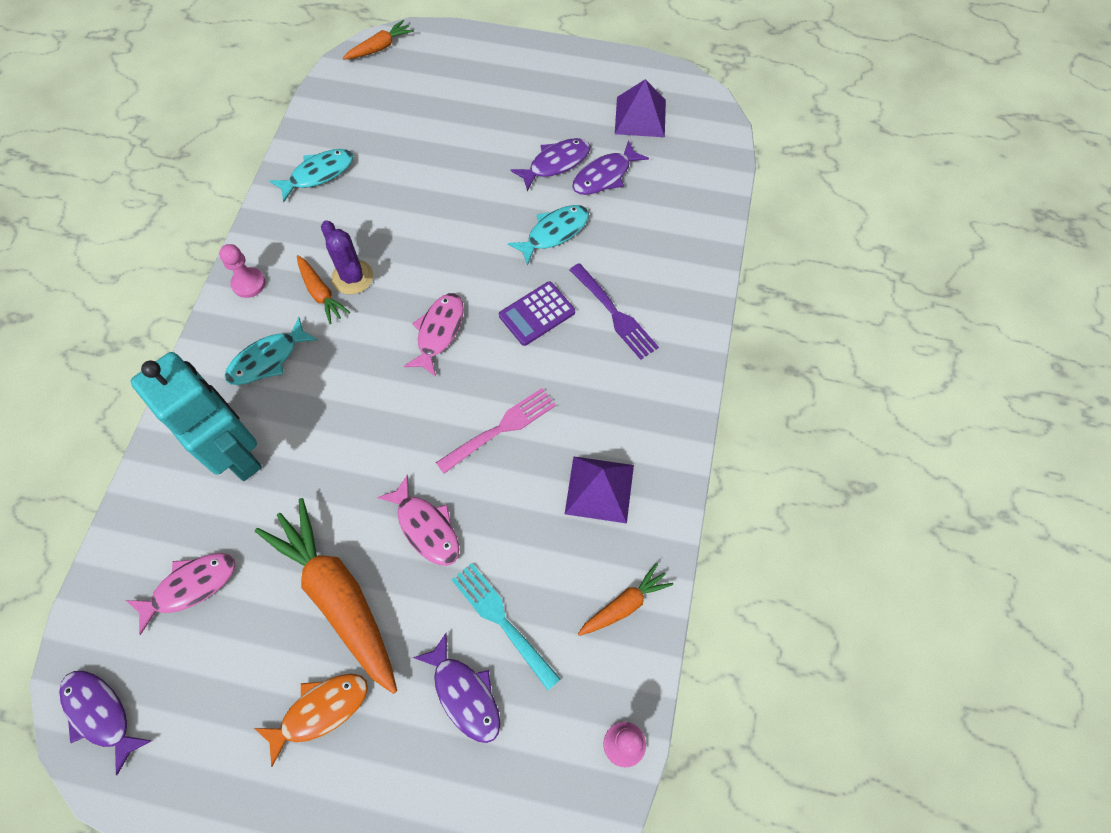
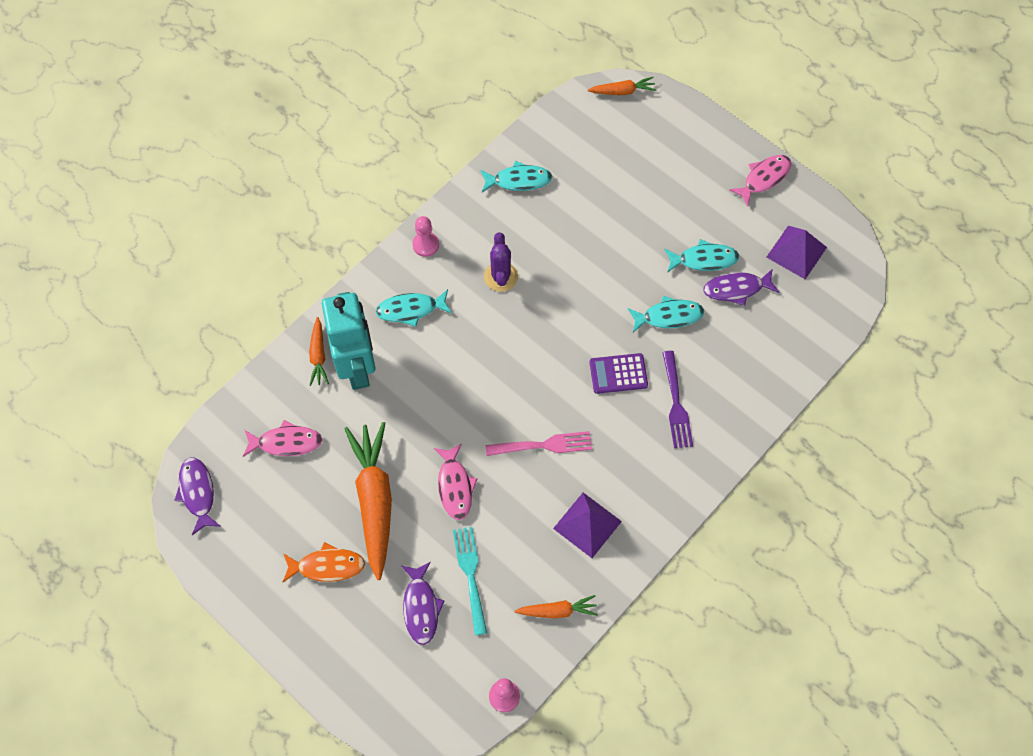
camera: 30 degrees right, 0 degrees up
(320, 293) = (472, 278): orange carrot -> orange carrot (318, 355)
(439, 332) = (539, 351): pink fish -> pink fish (764, 178)
(556, 163) = (704, 259): purple fish -> turquoise fish

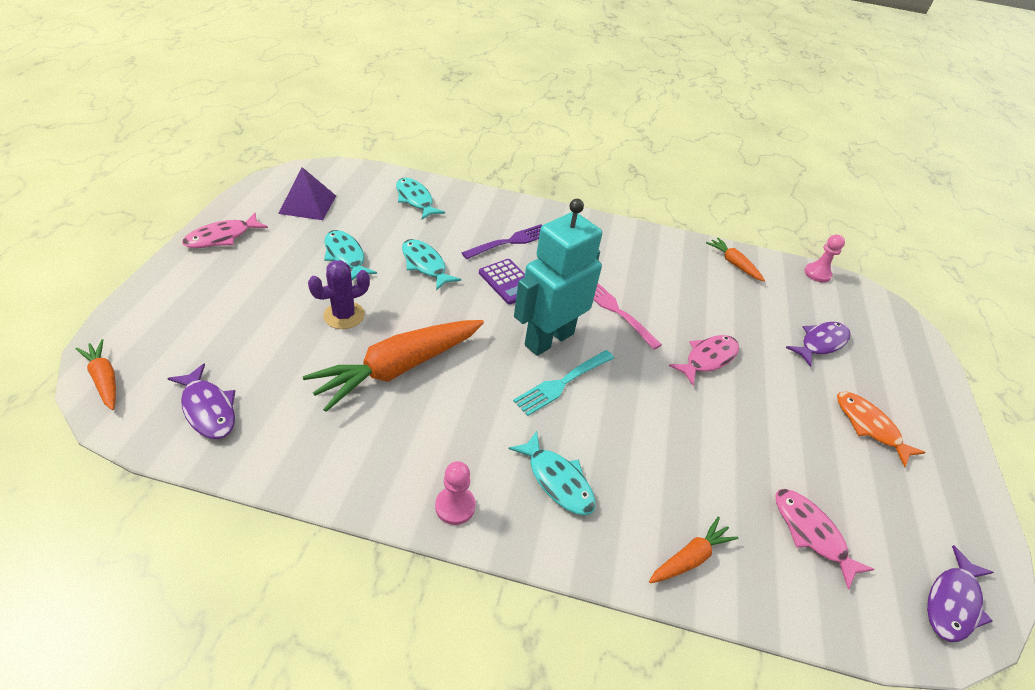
camera: 125 degrees left, 20 degrees down
(357, 367) = (668, 502): turquoise robot -> turquoise robot (548, 339)
(374, 501) = (781, 415): orange carrot -> orange carrot (399, 368)
(470, 575) = (764, 321): turquoise fork -> turquoise fork (562, 383)
(501, 277) = (457, 406): purple cactus -> purple cactus (344, 315)
(518, 180) = (301, 440): turquoise fish -> turquoise fish (415, 199)
(587, 524) = (656, 265): purple pyramid -> none
(736, 289) = (369, 230): purple fish -> purple fish (208, 409)
(764, 178) = (222, 237): pink fish -> pink fish turned 60 degrees counterclockwise

